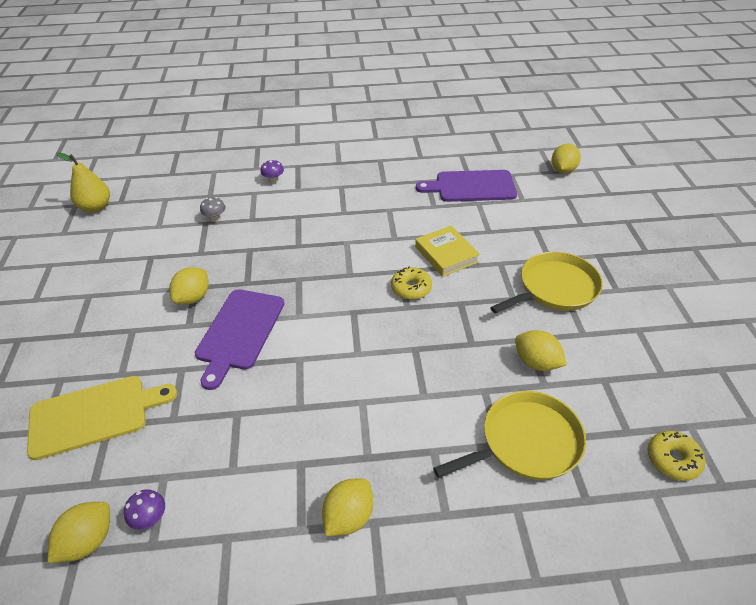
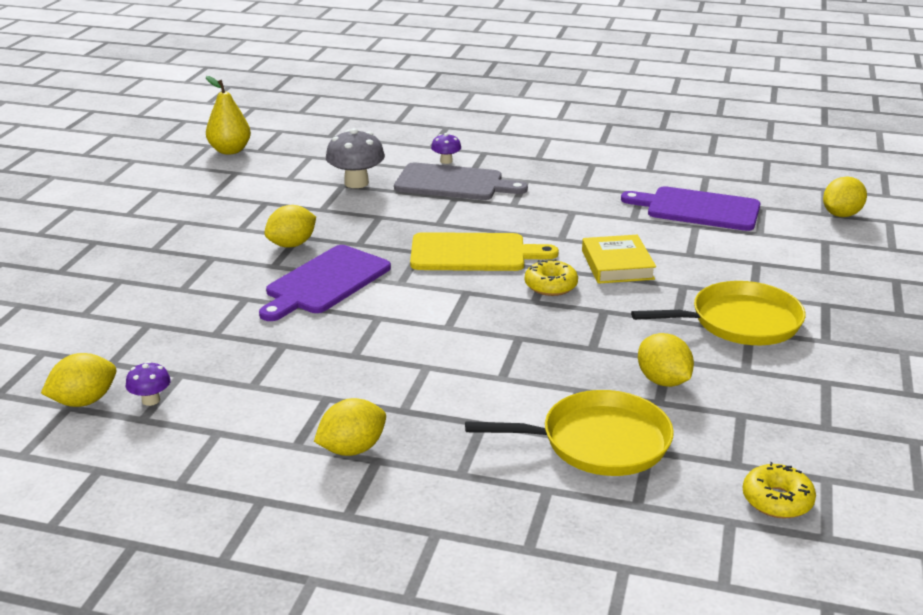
camera: 20 degrees right, 15 degrees down
(94, 415) = (139, 314): yellow cutting board -> yellow cutting board (474, 253)
(215, 218) = (356, 183): grey mushroom -> grey mushroom, size x1.86
(290, 201) = (453, 183): none -> grey cutting board

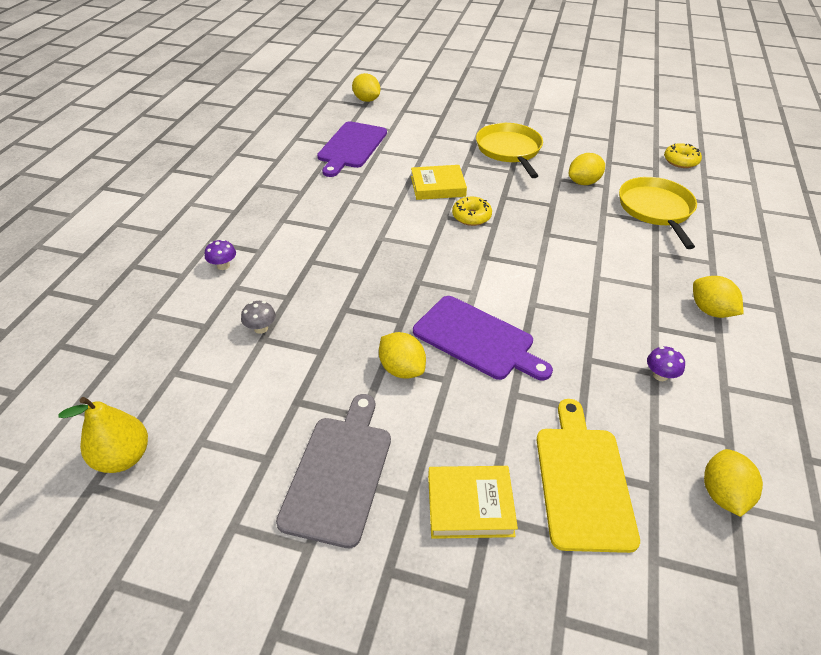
camera: 90 degrees left, 15 degrees up
(84, 401) = (723, 494): yellow lemon -> yellow lemon turned 45 degrees clockwise
(133, 273) = (470, 505): none -> yellow book
(151, 400) = (700, 440): purple mushroom -> purple mushroom (660, 375)
(356, 183) = (261, 328): grey mushroom -> grey mushroom, size x0.54
(453, 183) = (278, 261): grey cutting board -> grey cutting board (339, 473)
(474, 253) = (420, 252): yellow cutting board -> yellow cutting board (583, 480)

